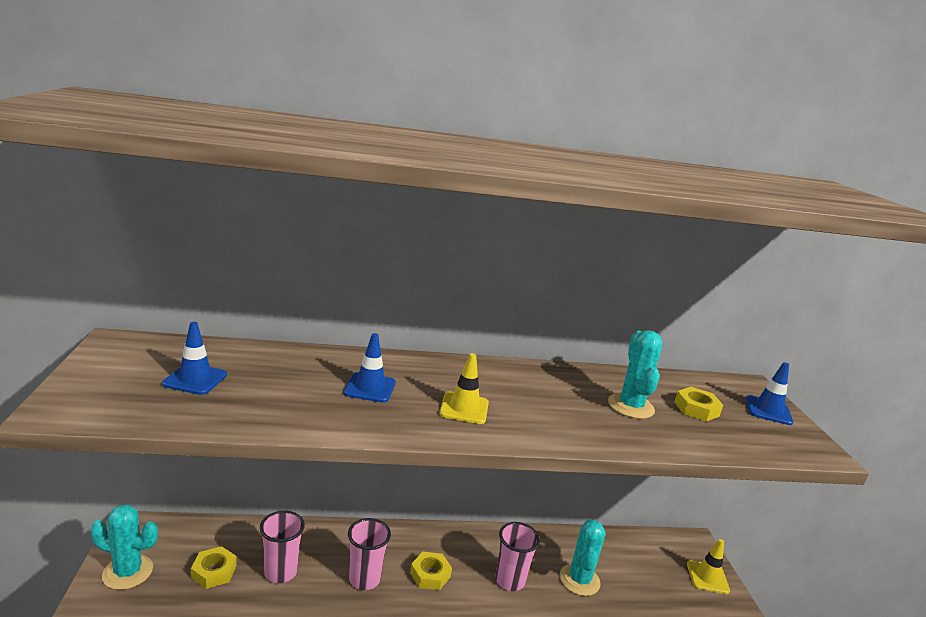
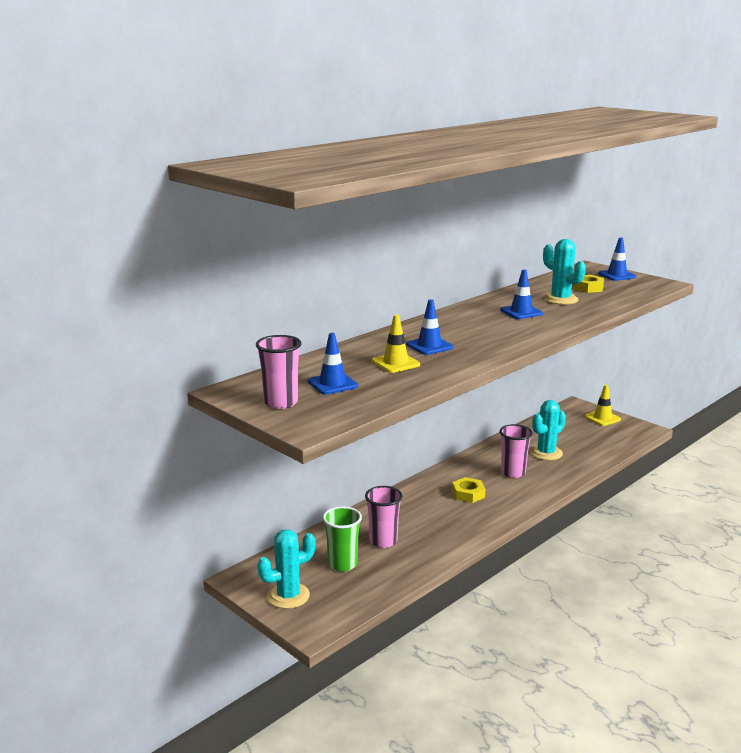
camera: 35 degrees left, 0 degrees up
(214, 571) = (342, 564): yellow nut -> green cup
(364, 579) = (436, 516): pink cup -> pink cup (281, 403)
(464, 408) = (494, 334): yellow traffic cone -> yellow traffic cone (395, 363)
(551, 399) = (521, 312): none -> blue traffic cone
(579, 580) = (546, 453): turquoise cactus -> turquoise cactus turned 75 degrees clockwise

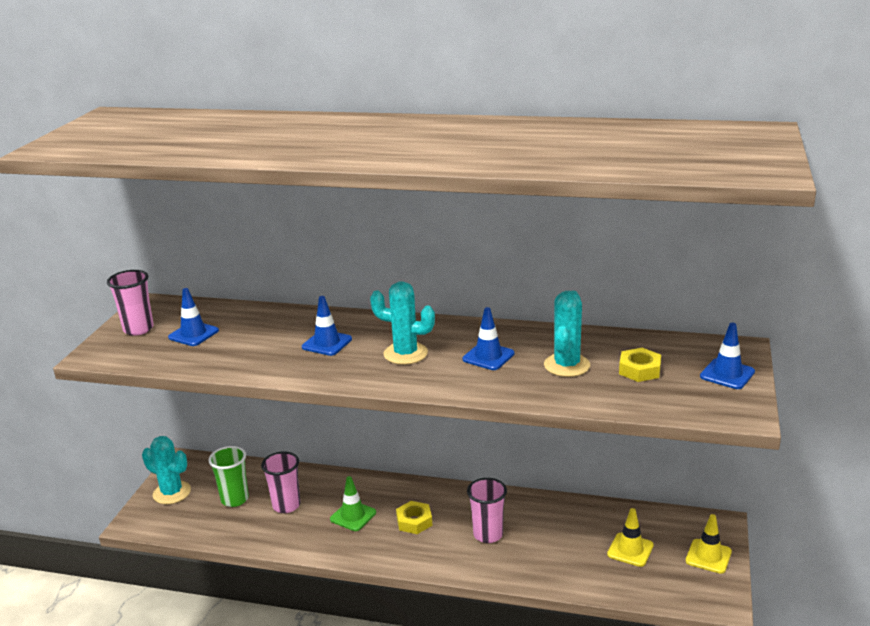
camera: 60 degrees right, 5 degrees up
(395, 363) = (266, 343): yellow traffic cone -> yellow traffic cone (630, 550)
(433, 516) = (353, 516): none -> green traffic cone
(546, 453) = (560, 542): turquoise cactus -> turquoise cactus (405, 354)

